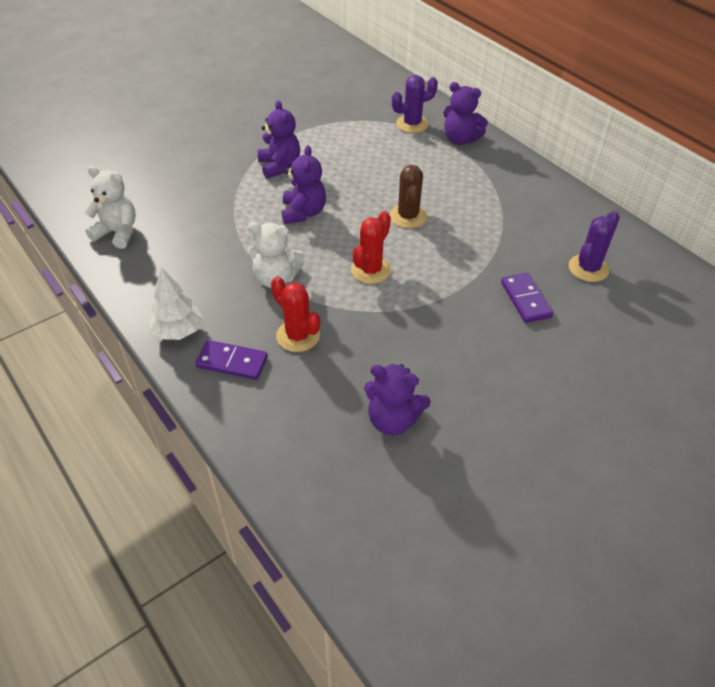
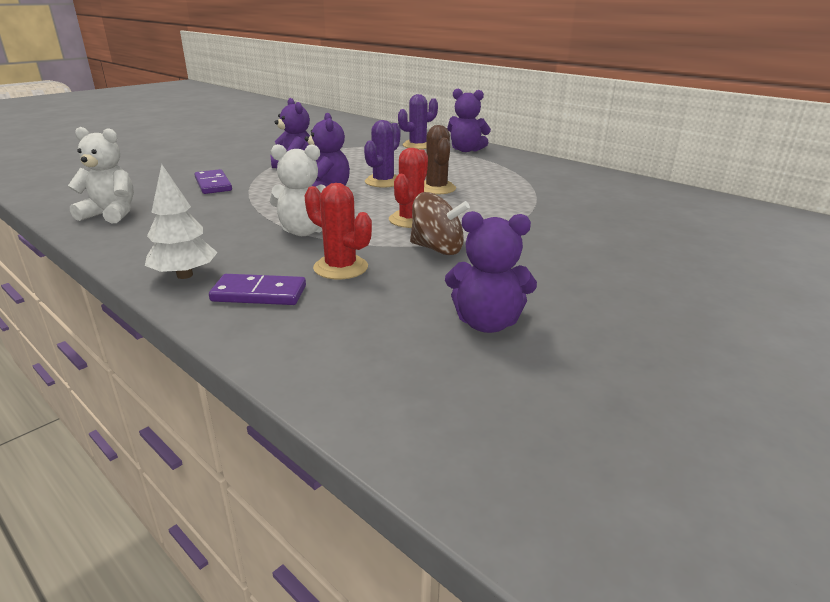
camera: 10 degrees left, 20 degrees down
(382, 318) = (437, 249): none -> brown spinning top
(525, 300) = (587, 227): purple domino -> purple domino (213, 184)
(588, 268) = (635, 206): purple cactus -> purple cactus (383, 182)

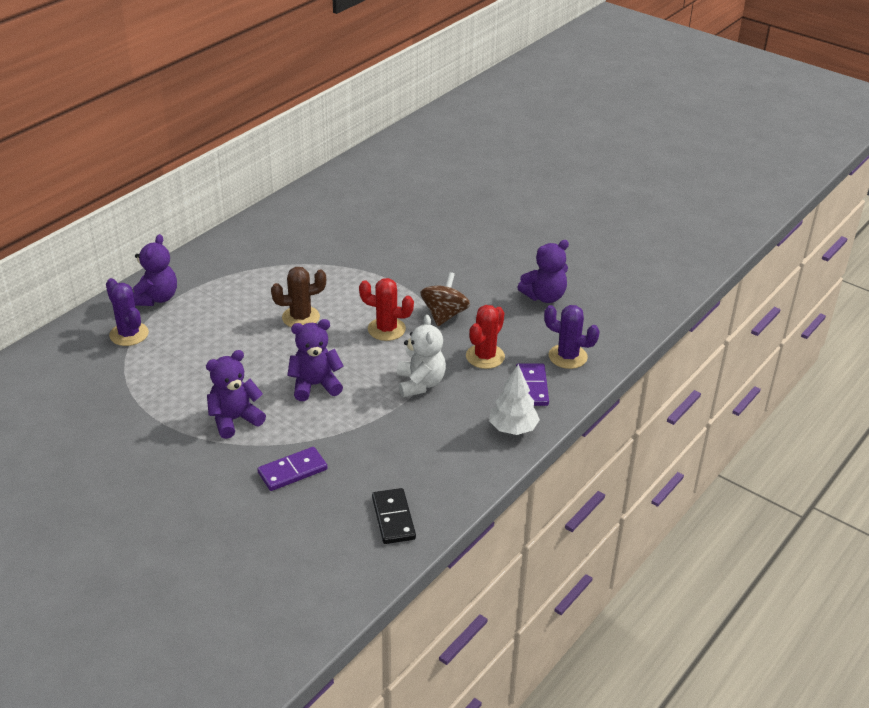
camera: 95 degrees left, 10 degrees up
(111, 214) = (393, 518): white teddy bear -> black domino
(383, 182) = (280, 351): purple cactus -> purple cactus (567, 356)
(487, 323) = (544, 296): purple teddy bear -> purple teddy bear turned 60 degrees clockwise

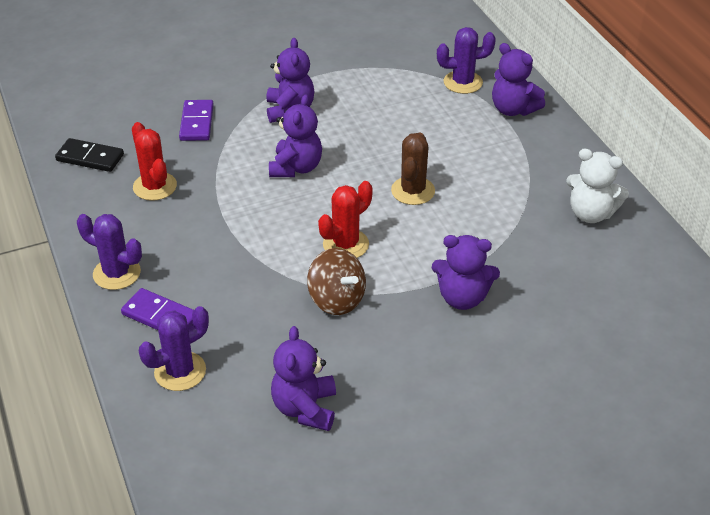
camera: 120 degrees right, 5 degrees up
(397, 266) = (462, 298): none -> purple teddy bear
(420, 384) = (238, 236): white teddy bear -> white teddy bear (590, 213)
(485, 356) = (239, 301): red cactus -> red cactus (155, 186)
(513, 428) = (117, 273): white tree -> purple cactus

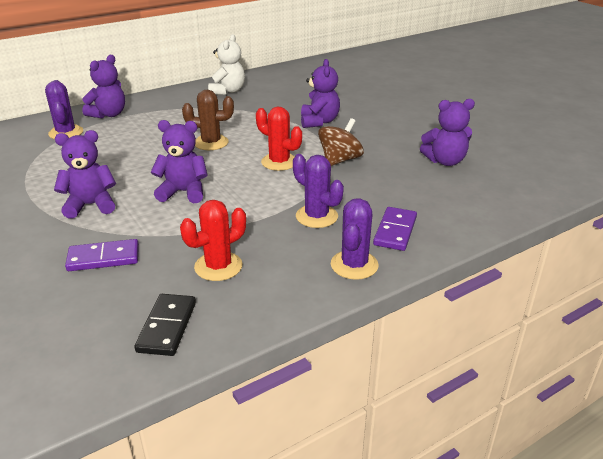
camera: 100 degrees left, 10 degrees down
(180, 371) = (447, 212): purple cactus -> purple cactus (316, 216)

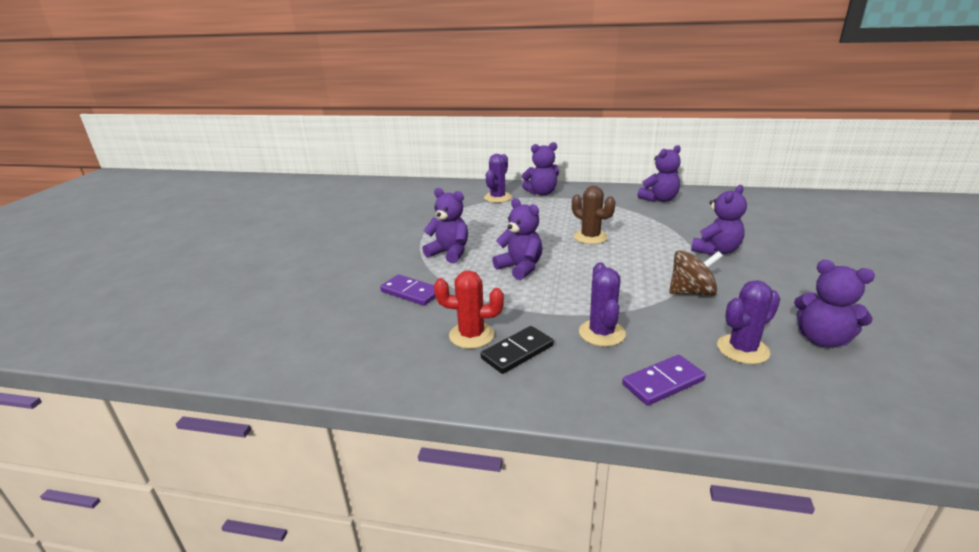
camera: 45 degrees right, 5 degrees down
(167, 327) = (384, 360): black domino -> black domino (517, 352)
(227, 91) = (659, 199): white teddy bear -> purple teddy bear
(279, 162) = (629, 273): red cactus -> none
(354, 265) = (580, 392): purple cactus -> purple cactus (742, 349)

